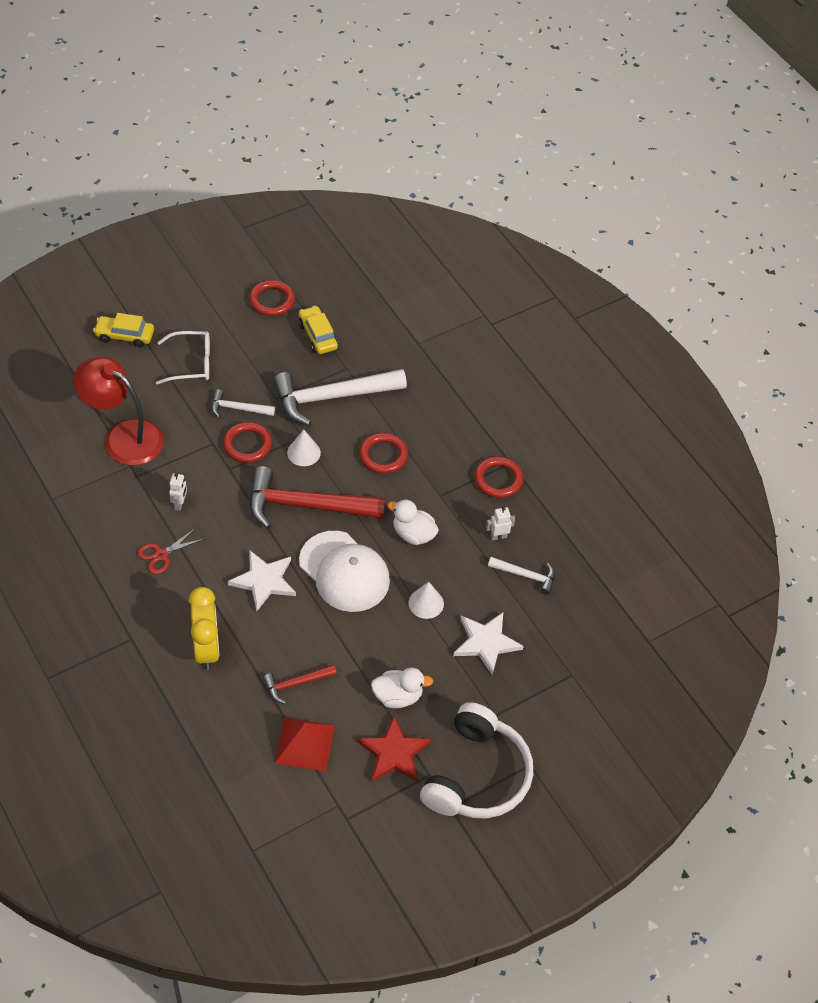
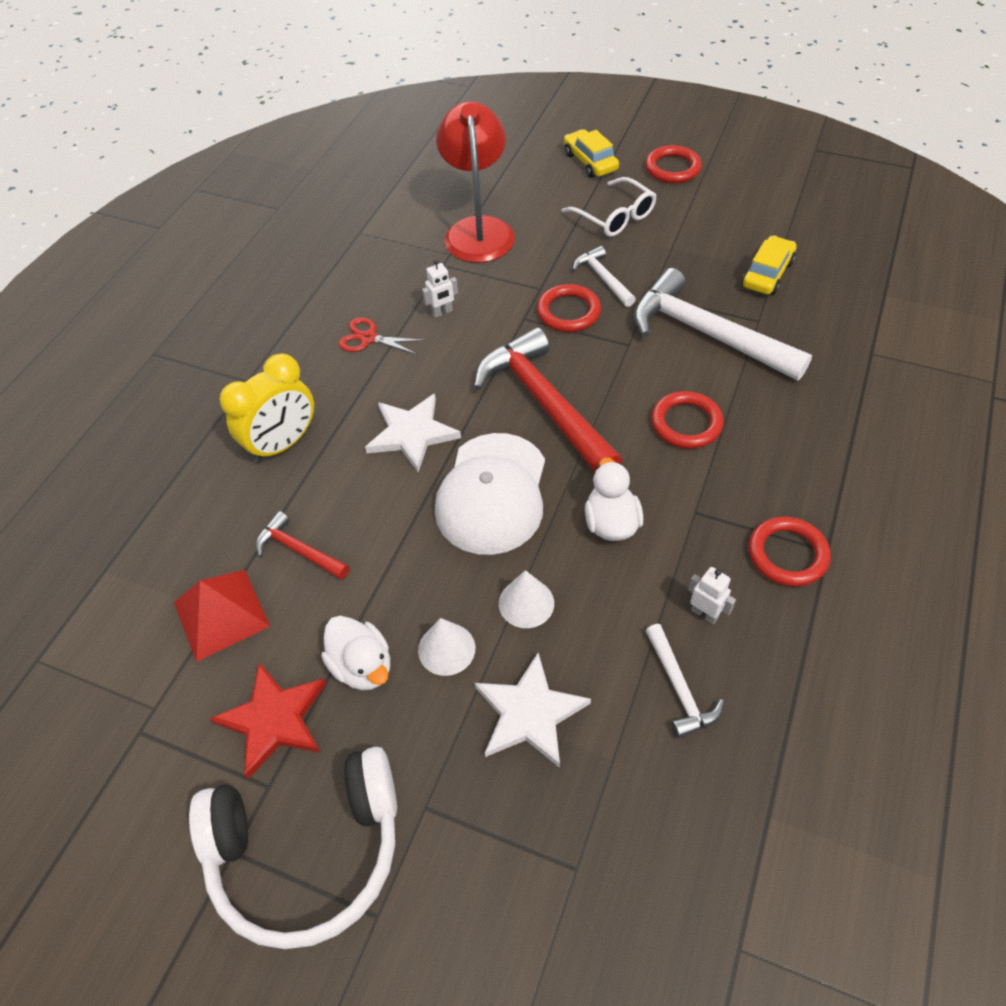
camera: 60 degrees right, 0 degrees up
(272, 300) = (761, 218): red ring -> red ring (672, 168)
(303, 452) = (610, 358): white cone -> white cone (446, 649)

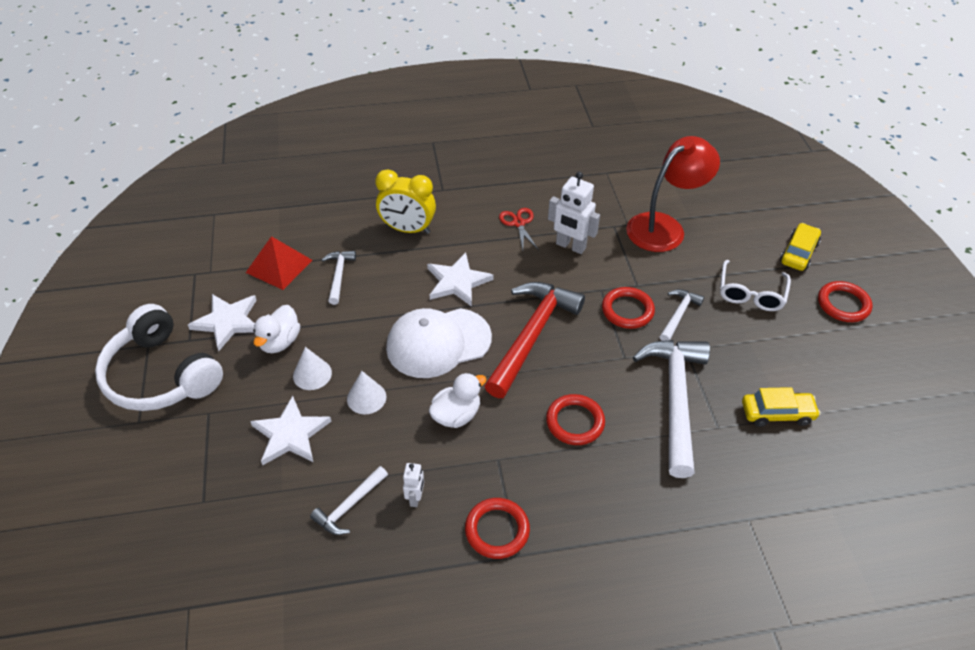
camera: 55 degrees right, 5 degrees down
(274, 720) = (228, 322): red star -> white star
(299, 550) = (339, 275): red hammer -> white hammer
(442, 312) = (570, 246): white robot -> white robot, size x1.86

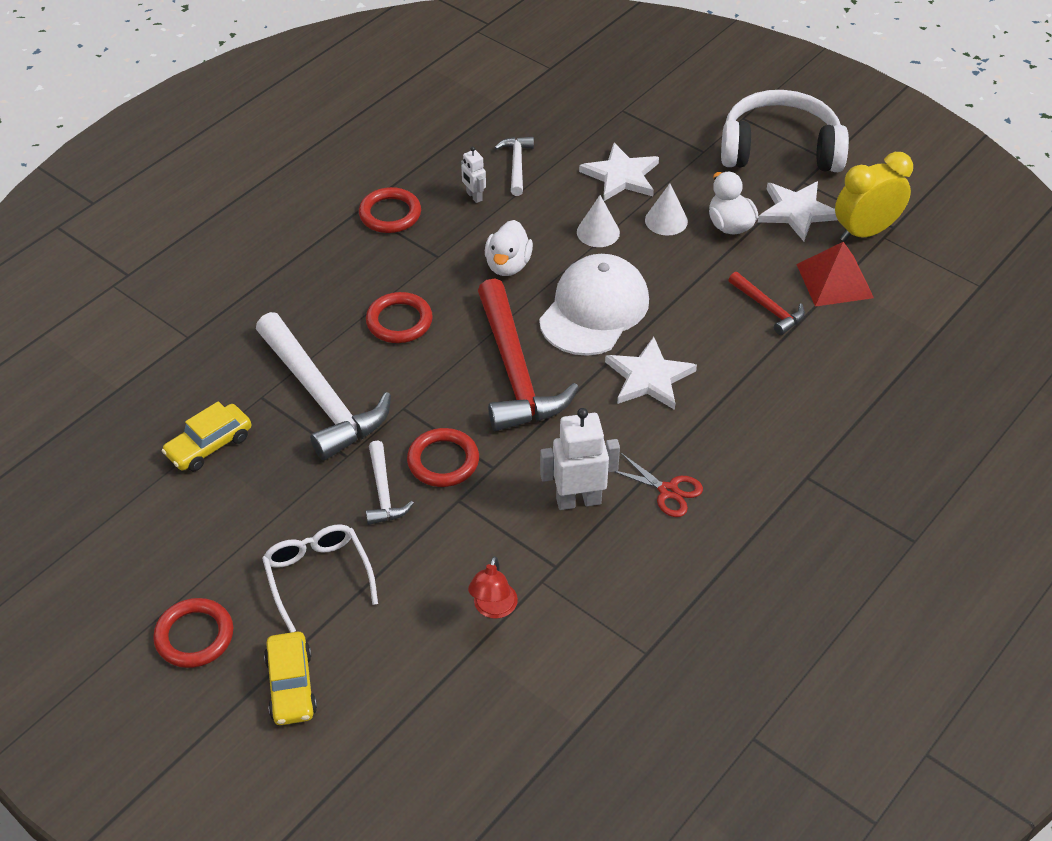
camera: 140 degrees right, 0 degrees up
(339, 275) = (768, 308): white hammer -> red hammer
(408, 229) = (774, 400): yellow clock -> yellow clock (865, 232)
(664, 227) = (493, 609): red lamp -> red lamp, size x0.47

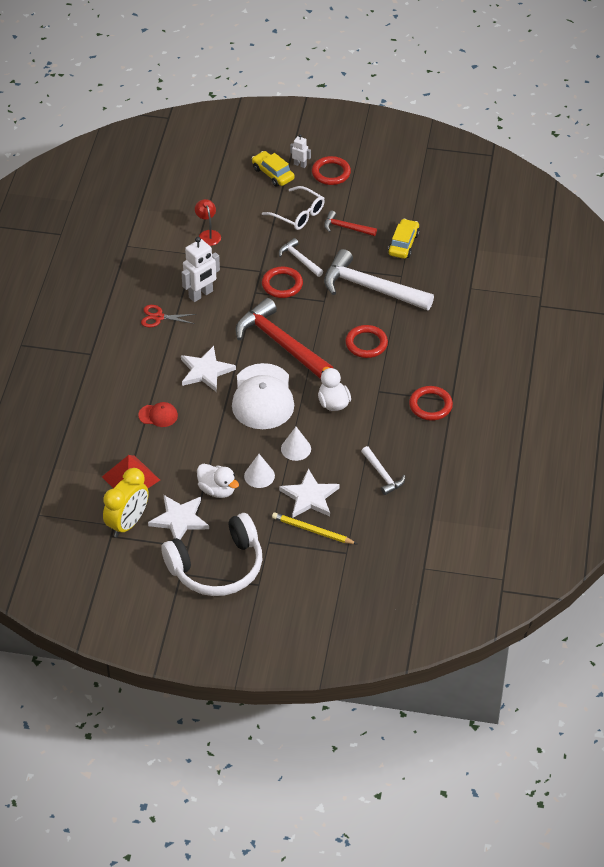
camera: 150 degrees right, 0 degrees up
(474, 196) = (390, 440): white robot -> white robot (300, 165)
(644, 143) = (312, 531): none -> yellow pencil
(753, 344) = (158, 415): none -> red cap
(768, 308) = (162, 442): red hammer -> red hammer (346, 228)

